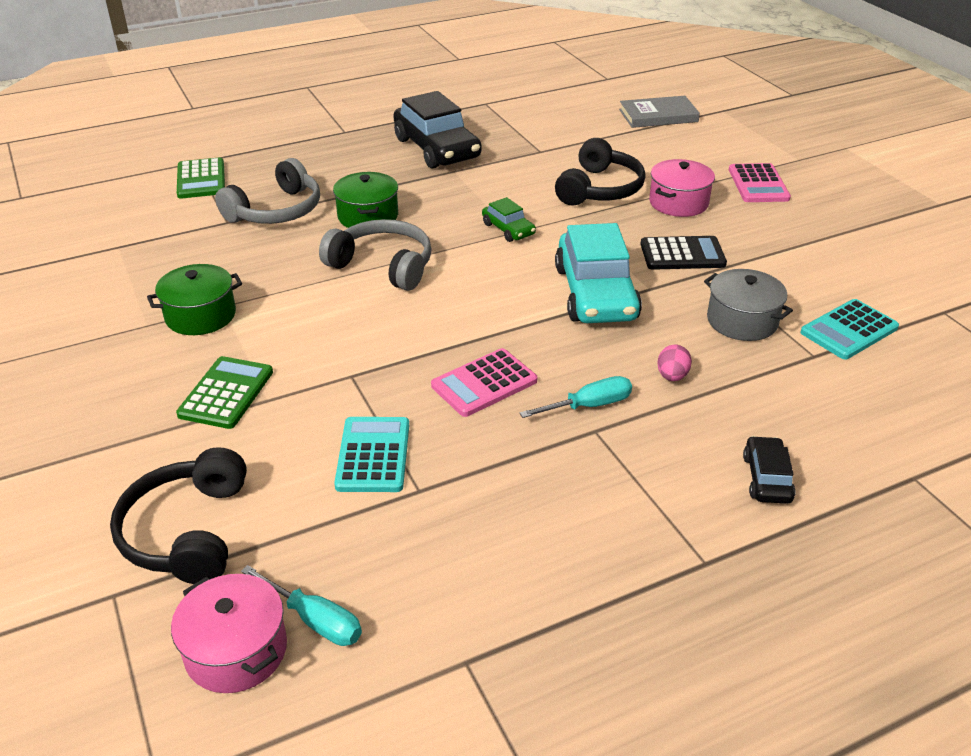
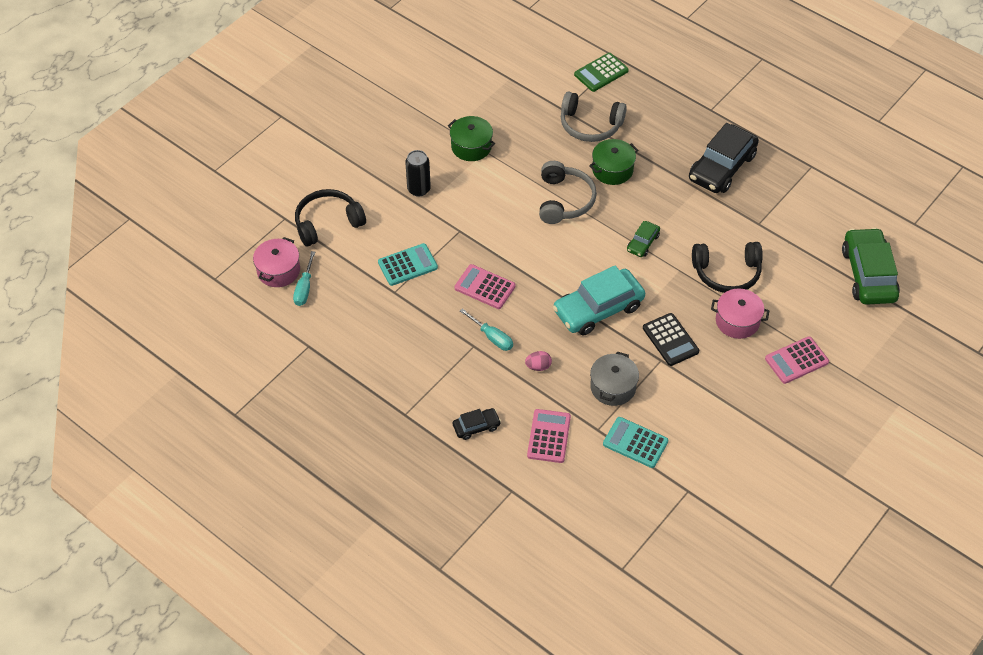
camera: 65 degrees right, 15 degrees up
(226, 393) = (419, 189): green calculator -> black can
(658, 116) = (868, 274): grey book -> green car
(812, 405) = (549, 436): none -> pink calculator

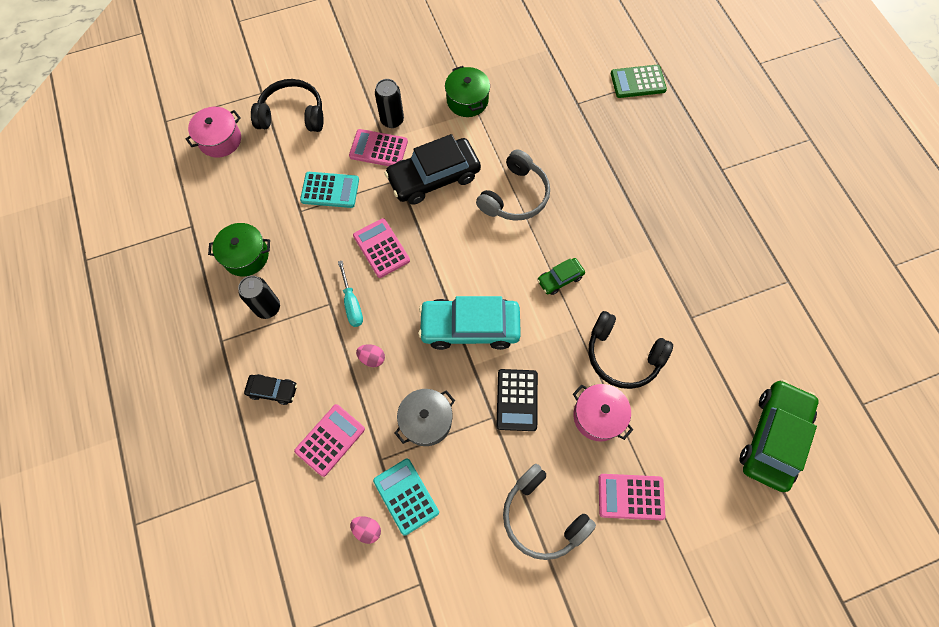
camera: 30 degrees right, 15 degrees up
(304, 288) = (229, 167): turquoise screwdriver -> none
(424, 216) = (378, 149): none -> pink calculator
(424, 373) = (268, 307): none -> black can
(590, 125) = (591, 130): grey headphones -> grey headphones (542, 517)
(612, 170) = (582, 187): green pot -> green pot (246, 256)
(623, 478) = (367, 529): none -> pink egg
(722, 167) = (693, 236): black car -> black car (434, 177)

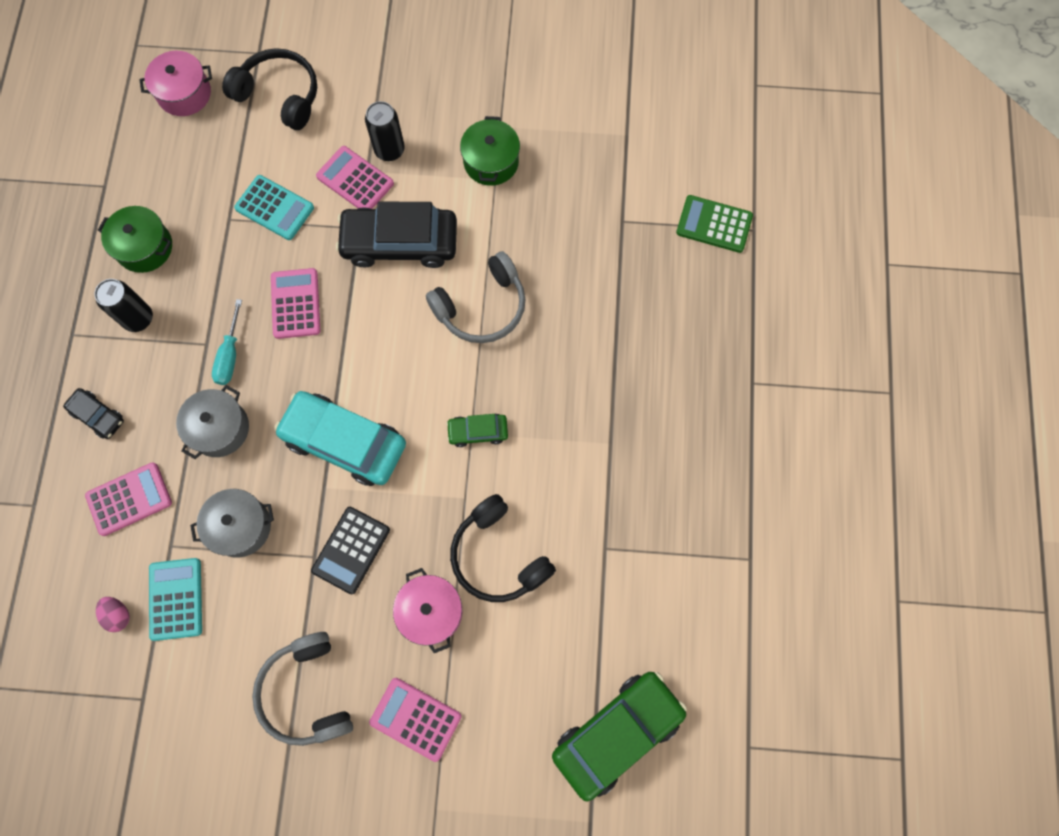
camera: 25 degrees right, 5 degrees up
(372, 358) = (219, 428): pink egg -> grey pot

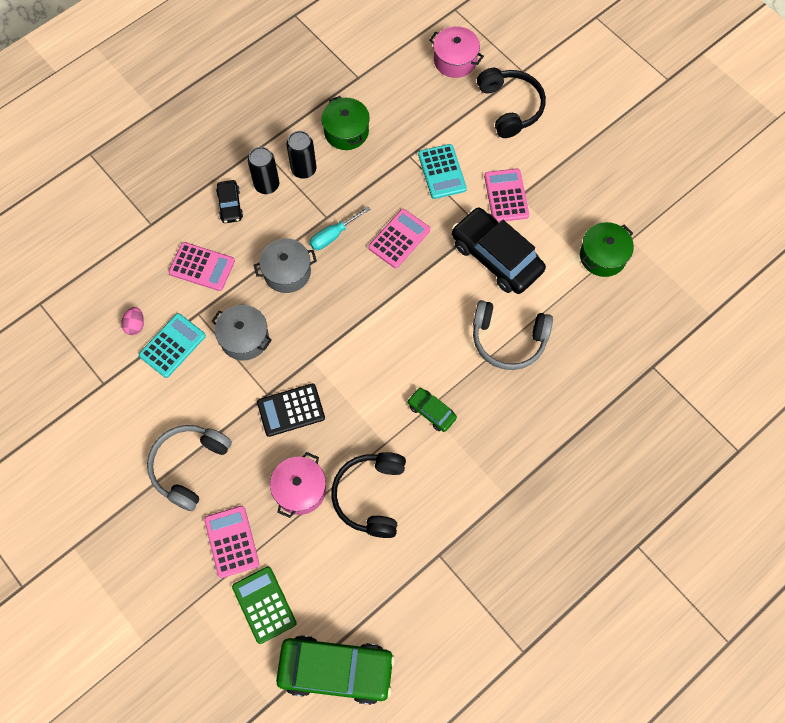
camera: 45 degrees right, 5 degrees down
(344, 442) = (348, 345): turquoise car -> none
(389, 150) = (545, 195): black can -> black can (267, 185)
(714, 224) = (713, 423): green calculator -> green calculator (264, 605)

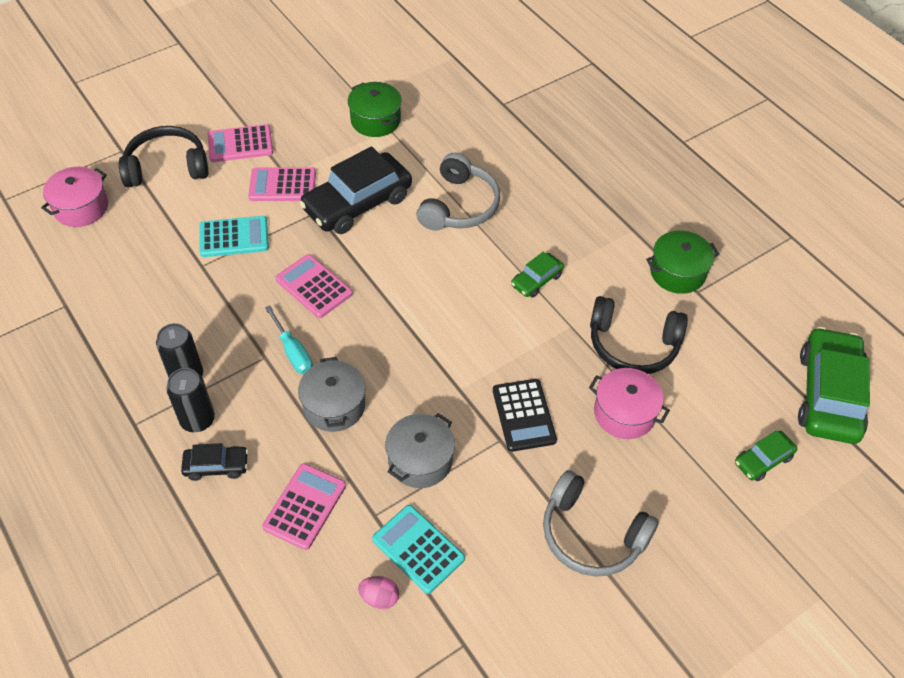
camera: 85 degrees left, 15 degrees down
(231, 541) = (689, 490): pink calculator -> pink calculator (240, 144)
(264, 605) = (763, 460): green calculator -> green car
(346, 131) = (144, 325): green pot -> green pot (677, 272)

